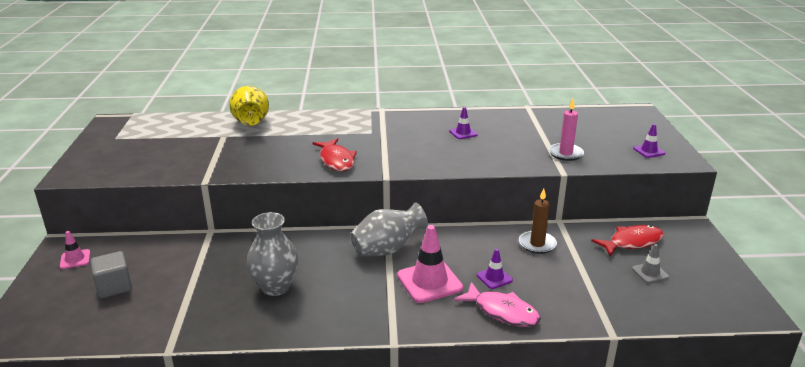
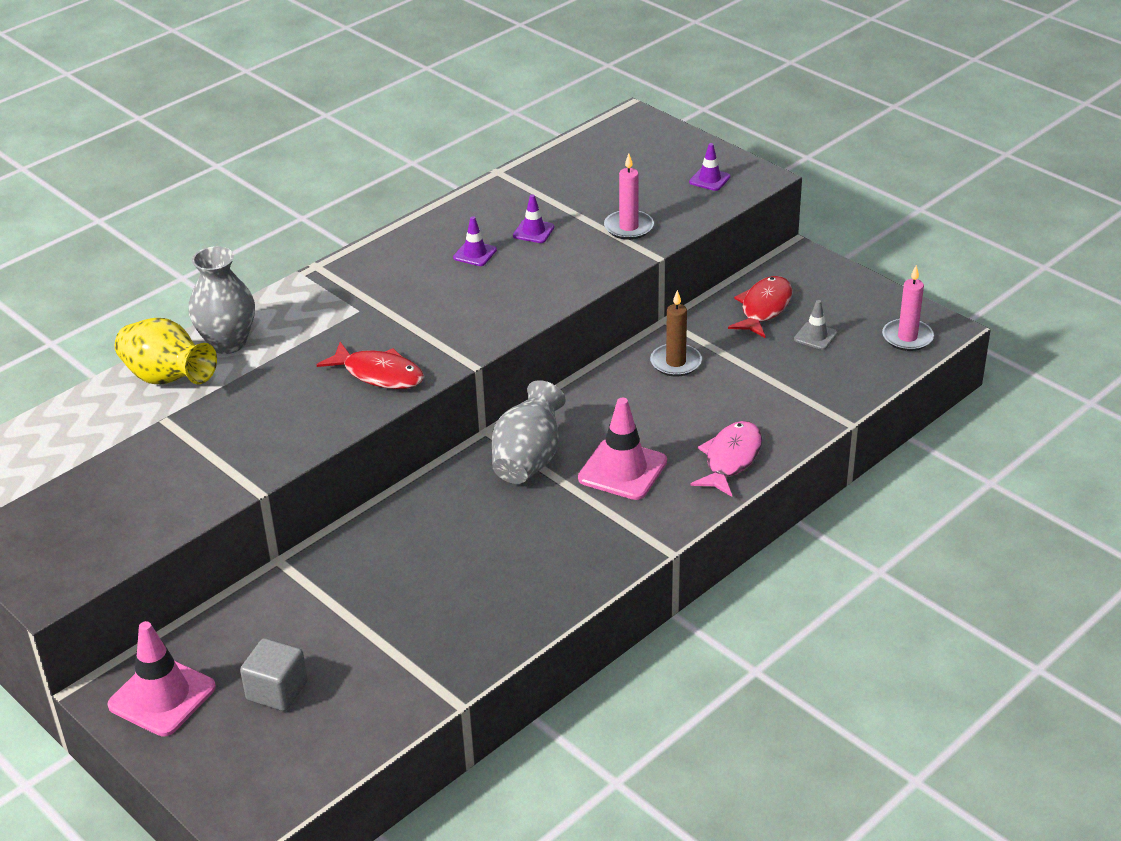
camera: 40 degrees left, 10 degrees up
(75, 259) = (162, 696): pink traffic cone -> pink traffic cone, size x1.89
(275, 287) = (468, 574): grey vase -> grey vase (228, 343)
(494, 278) = (680, 427): purple traffic cone -> purple traffic cone (533, 231)
(502, 311) = (730, 459): pink fish -> pink fish turned 60 degrees counterclockwise
(721, 305) = (907, 337): none -> pink candle

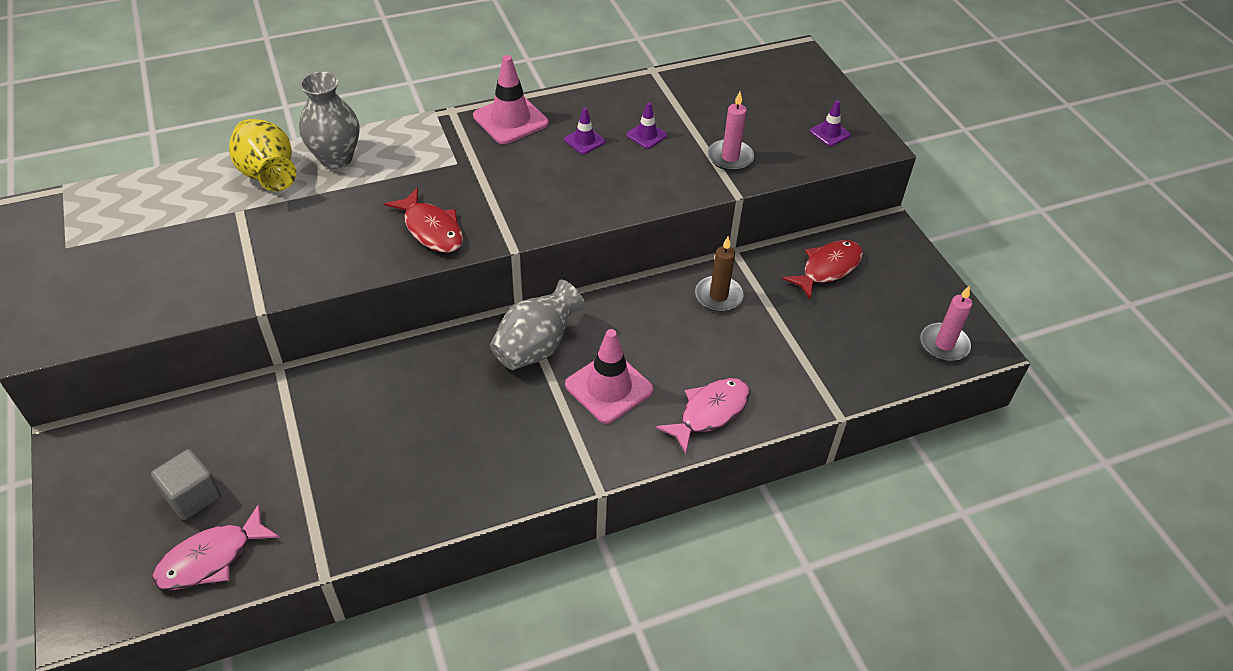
camera: 20 degrees right, 10 degrees up
(162, 696) = (105, 463): pink traffic cone -> pink traffic cone (510, 120)
(337, 730) = (211, 558): none -> pink fish
(815, 336) = (858, 313): grey traffic cone -> none

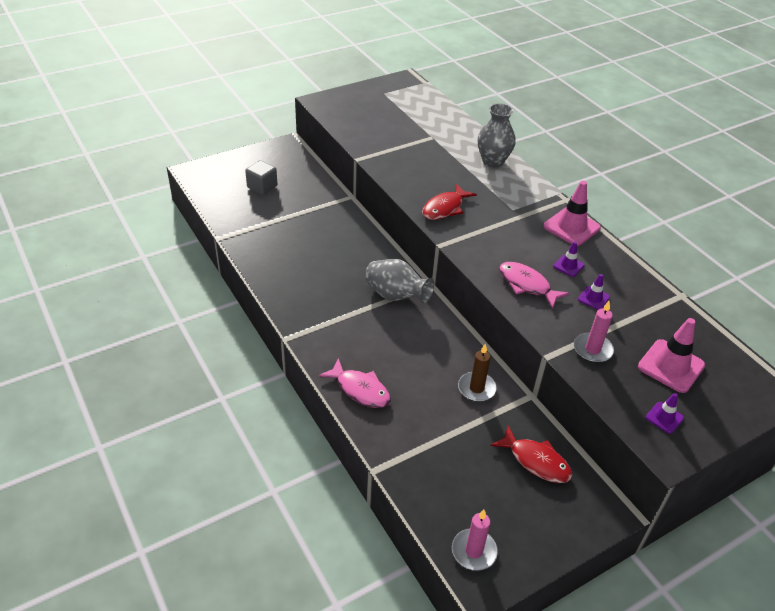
camera: 80 degrees right, 5 degrees down
(211, 558) = (226, 200): pink fish -> pink fish (527, 285)
(269, 175) = (465, 141): yellow vase -> none
(609, 387) = (370, 334): pink traffic cone -> pink traffic cone (671, 366)

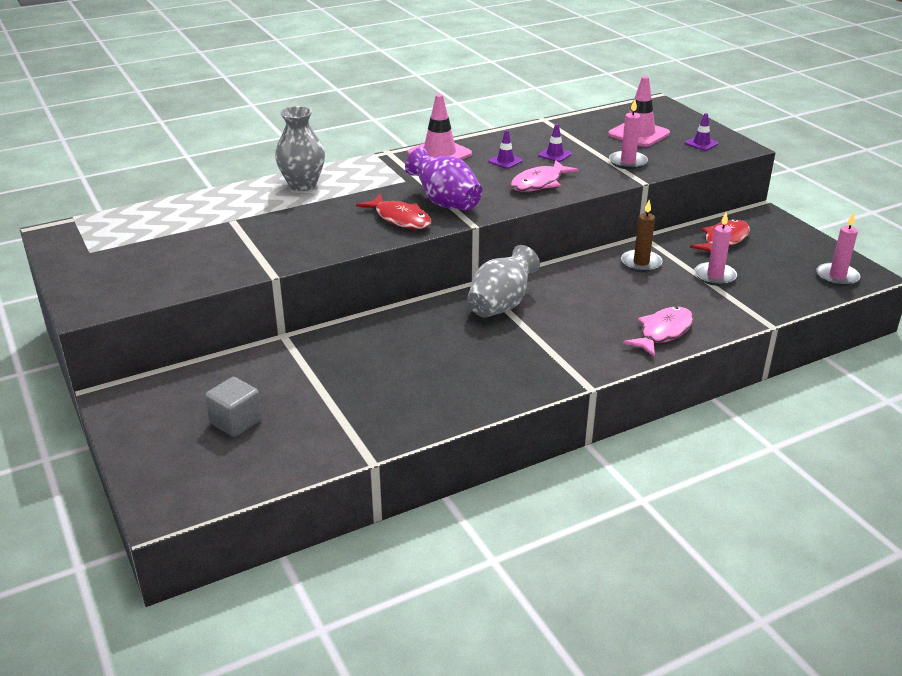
camera: 85 degrees left, 10 degrees down
(460, 441) = (715, 276): none -> pink candle
(476, 230) = (445, 203): none -> purple vase

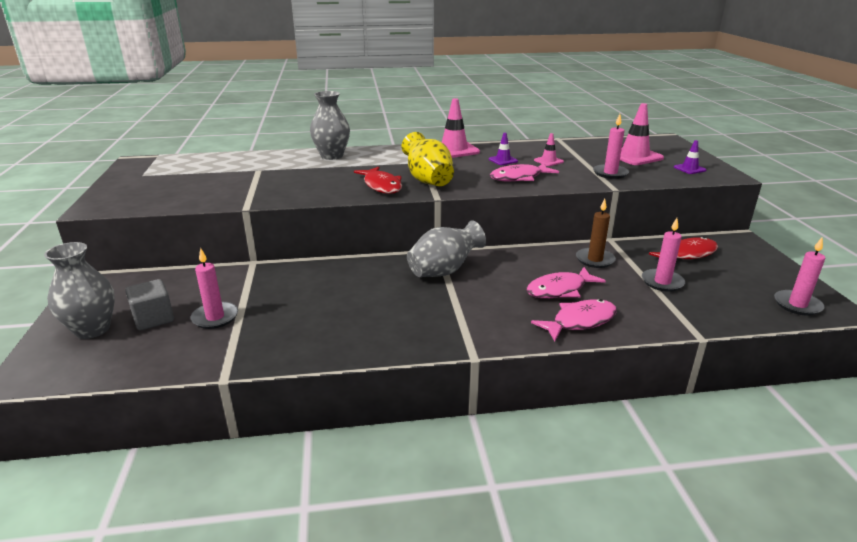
camera: 20 degrees right, 5 degrees down
(178, 448) = (92, 329): none -> grey vase
(303, 405) = (215, 317): none -> pink candle
(445, 203) = (428, 180): purple vase -> yellow vase
(554, 155) = (548, 161): purple traffic cone -> pink traffic cone
(626, 303) = (560, 290): none -> pink fish

